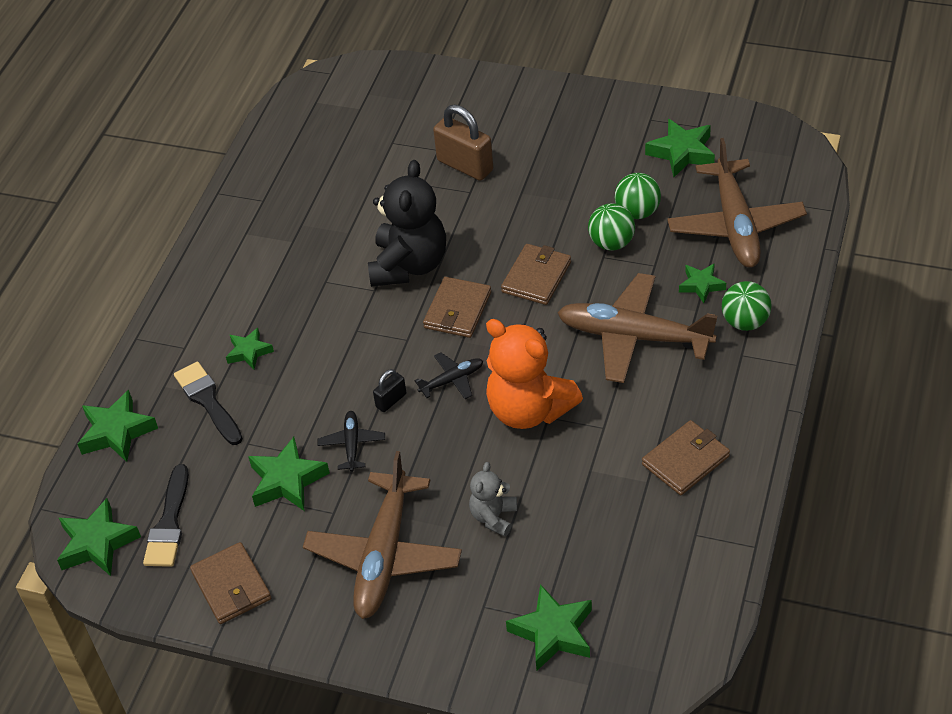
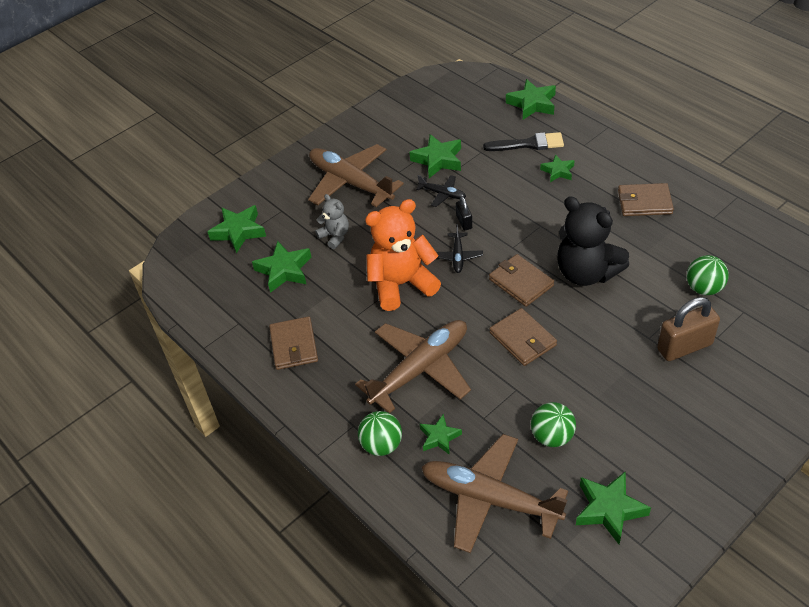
camera: 120 degrees right, 0 degrees up
(97, 543) = (455, 82): green star -> green star (284, 270)
(169, 523) = (447, 109): black brush -> none
(231, 586) = (384, 121): brown wallet -> brown wallet (644, 202)
(611, 243) = (527, 402): green ball -> green ball (704, 288)

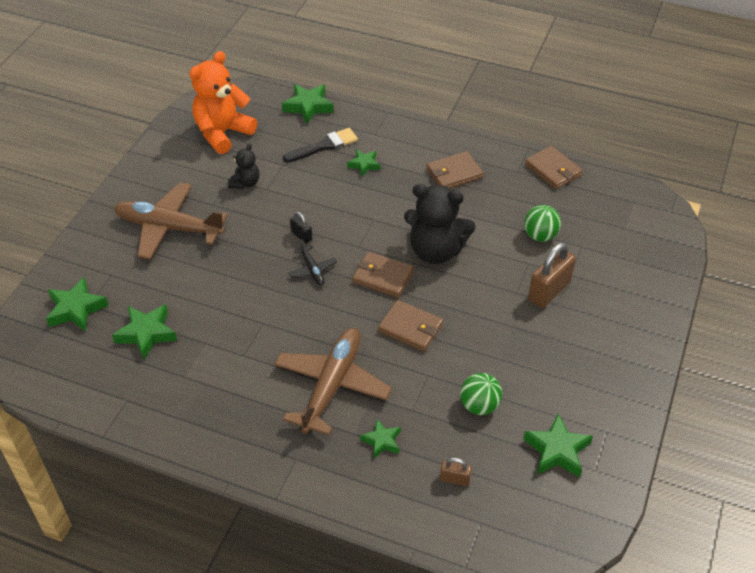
camera: 30 degrees left, 0 degrees up
(294, 345) = (196, 403): brown wallet -> brown wallet (553, 170)
(335, 236) = (181, 285): grey teddy bear -> none
(381, 445) = (332, 467): green ball -> none
(401, 284) = (272, 312): orange teddy bear -> orange teddy bear (223, 133)
(438, 160) = (245, 183): green star -> black teddy bear
(442, 194) = (266, 214): black plane -> none
(490, 499) = (454, 479): brown plane -> brown padlock

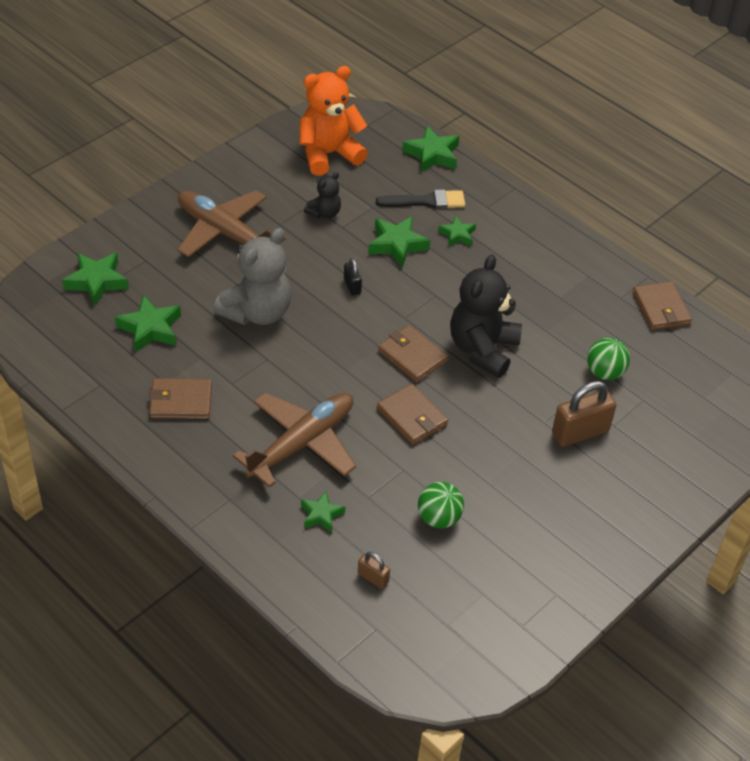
camera: 20 degrees right, 0 degrees up
(233, 286) = (257, 312): none -> grey teddy bear
(312, 269) = (344, 324): black plane -> none
(436, 251) = (482, 349): black teddy bear -> black teddy bear turned 75 degrees clockwise
(454, 173) = (549, 276): brown wallet -> brown wallet (181, 401)
(557, 451) = (493, 591): green star -> green star (397, 245)

